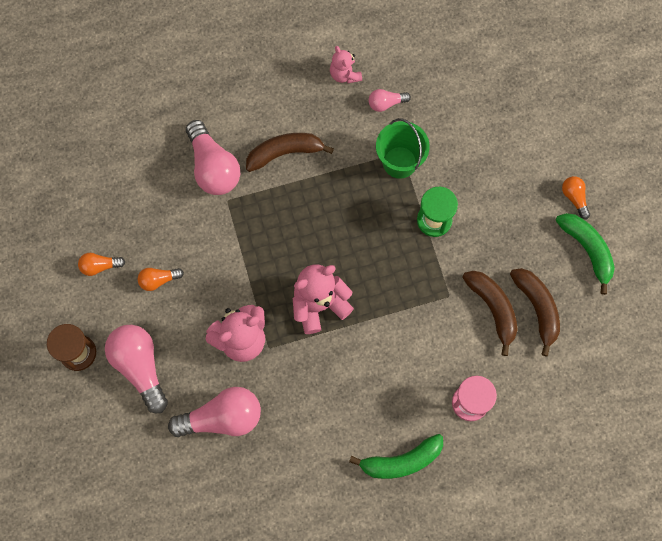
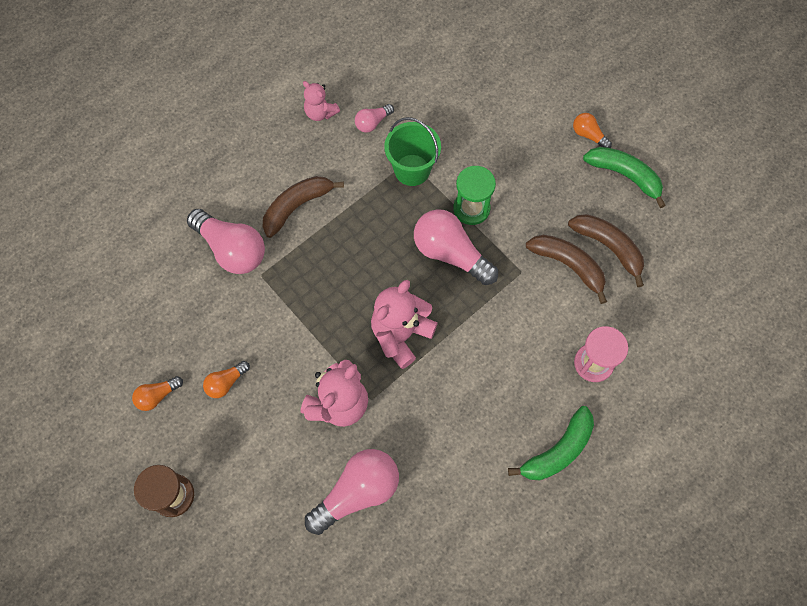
camera: 25 degrees left, 5 degrees down
(140, 367) = (246, 479): pink light bulb -> pink light bulb (450, 253)

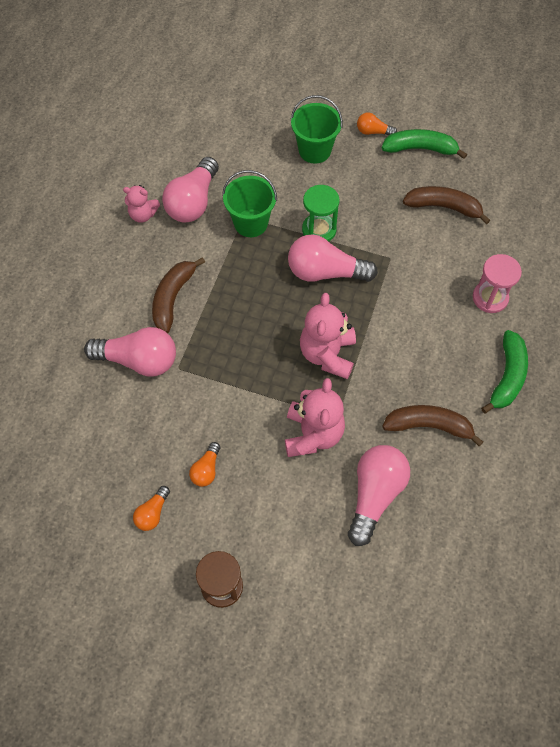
camera: 30 degrees left, 5 degrees down
(372, 123) = (193, 202): pink light bulb -> pink light bulb, size x1.99
(518, 127) = (314, 150): none -> green bucket
(568, 265) = (422, 235): brown banana -> brown banana (428, 426)

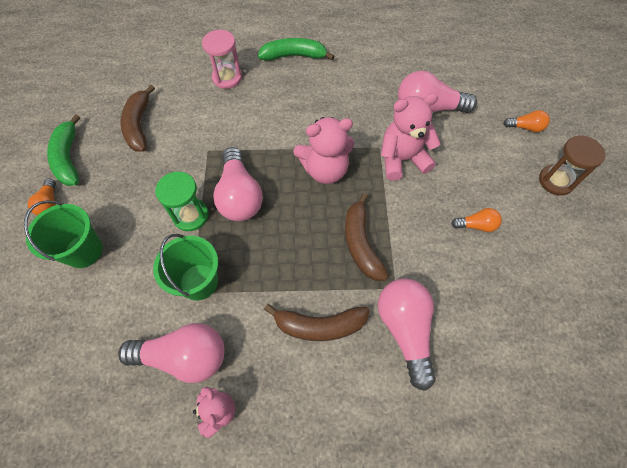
camera: 110 degrees left, 0 degrees up
(152, 513) = (537, 253): orange light bulb -> orange light bulb (525, 127)
(428, 426) = (356, 90): brown banana -> brown banana (361, 244)

